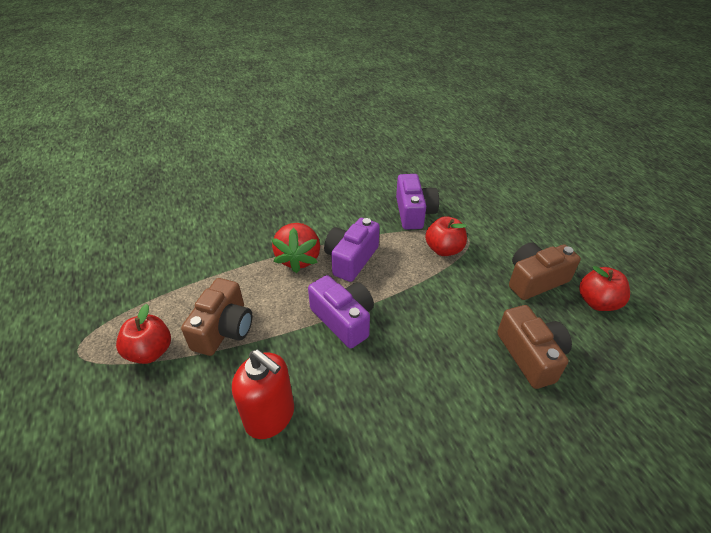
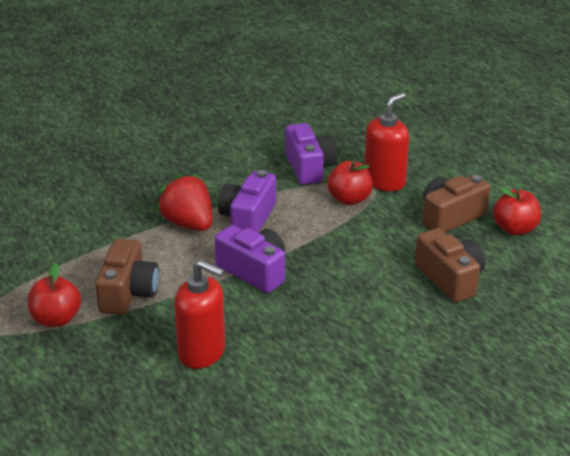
camera: 10 degrees left, 10 degrees down
(298, 259) = (188, 224): red strawberry -> red strawberry turned 150 degrees clockwise
(478, 234) = (384, 181): none -> red soap dispenser

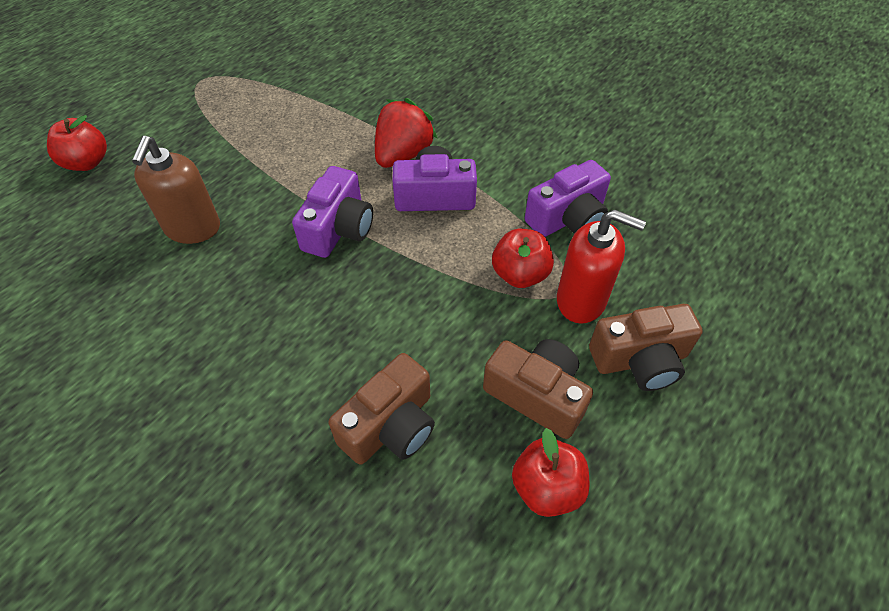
camera: 70 degrees right, 20 degrees up
(56, 319) = (222, 119): red apple -> red apple (87, 162)
(128, 293) = (273, 149): brown camera -> brown camera (640, 360)
(202, 352) = (192, 228): red soap dispenser -> brown soap dispenser

